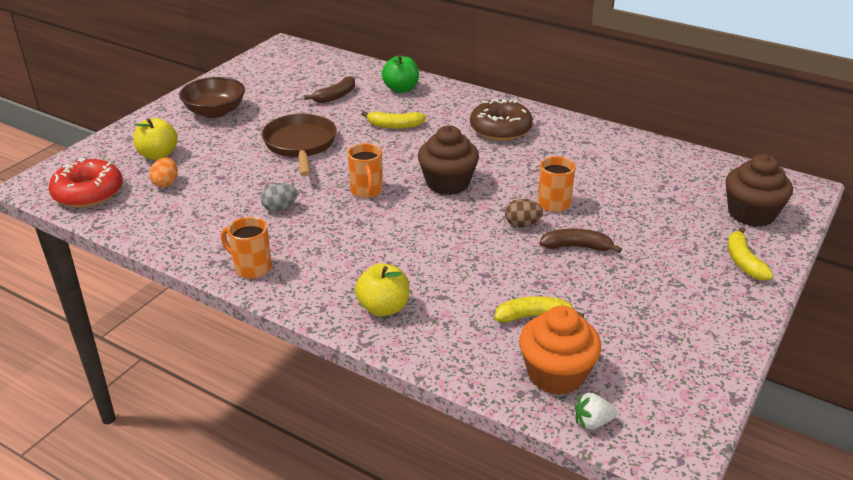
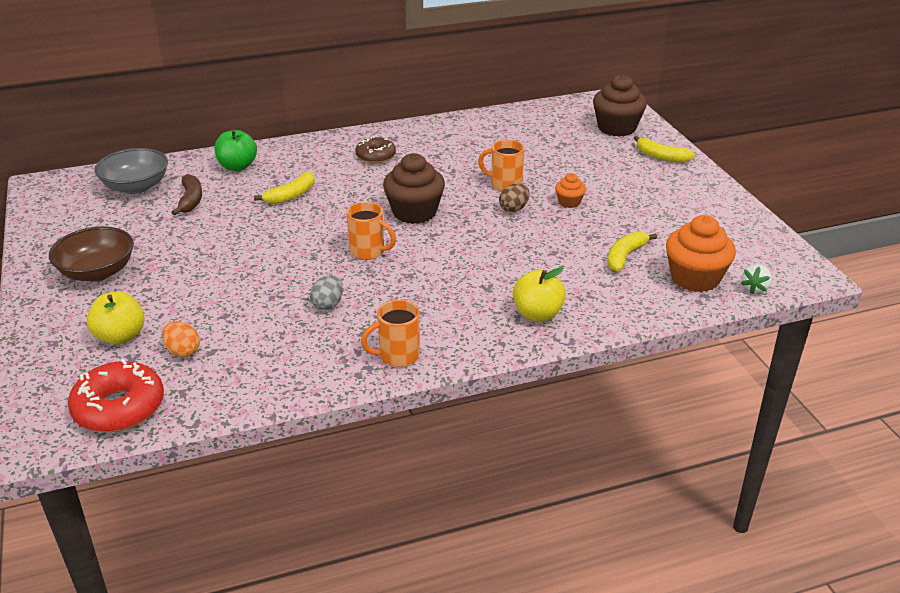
camera: 50 degrees left, 0 degrees up
(300, 145) = (242, 252): brown pan -> none
(324, 72) = (136, 187): none -> grey bowl
(500, 129) = (376, 156): brown donut -> brown donut, size x0.64
(577, 247) = (569, 202): brown banana -> orange cupcake

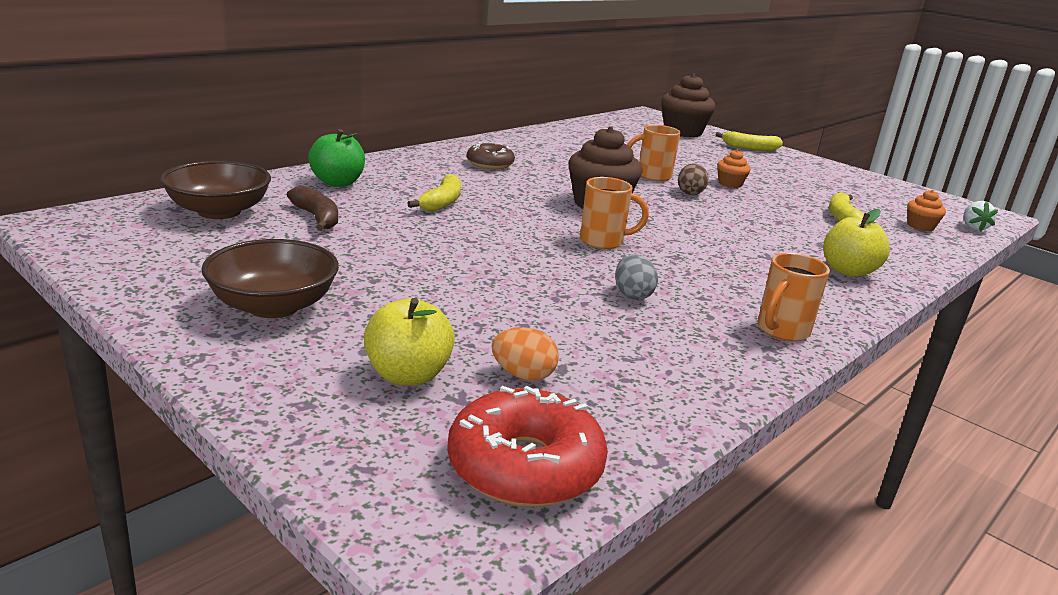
camera: 30 degrees left, 10 degrees down
(136, 187) = (219, 211): grey bowl -> brown bowl
(695, 278) = (920, 226): orange cupcake -> orange cupcake, size x0.51

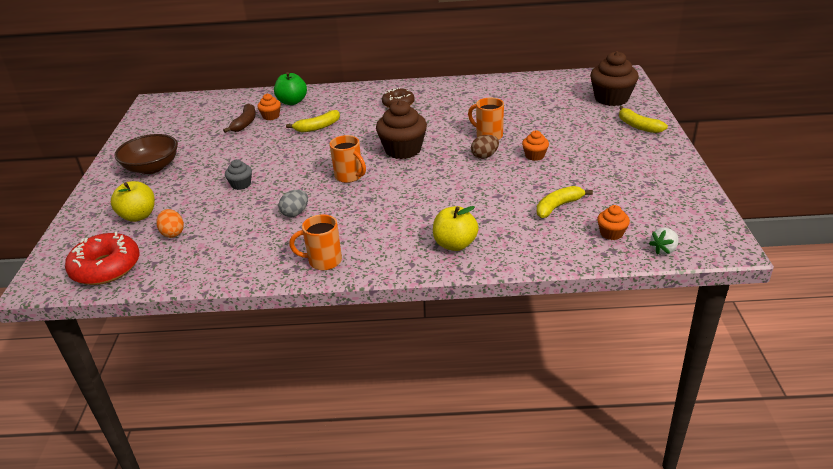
camera: 50 degrees right, 10 degrees up
(219, 211) = (214, 109): brown bowl -> none
(342, 203) = (271, 116): none -> orange cupcake
(484, 286) = (241, 184): none -> grey cupcake

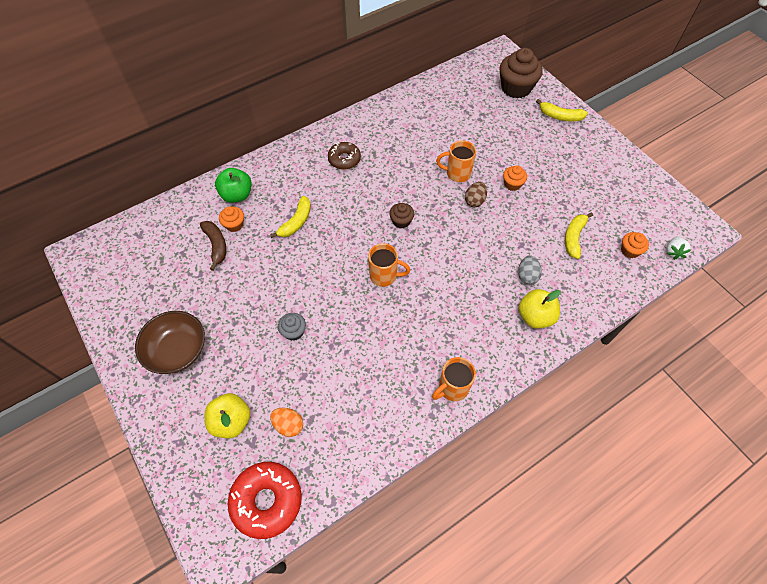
camera: 35 degrees left, 25 degrees up
(295, 213) = (378, 344): grey egg -> grey egg (527, 276)
(403, 150) = (401, 221): brown cupcake -> brown cupcake, size x0.51

